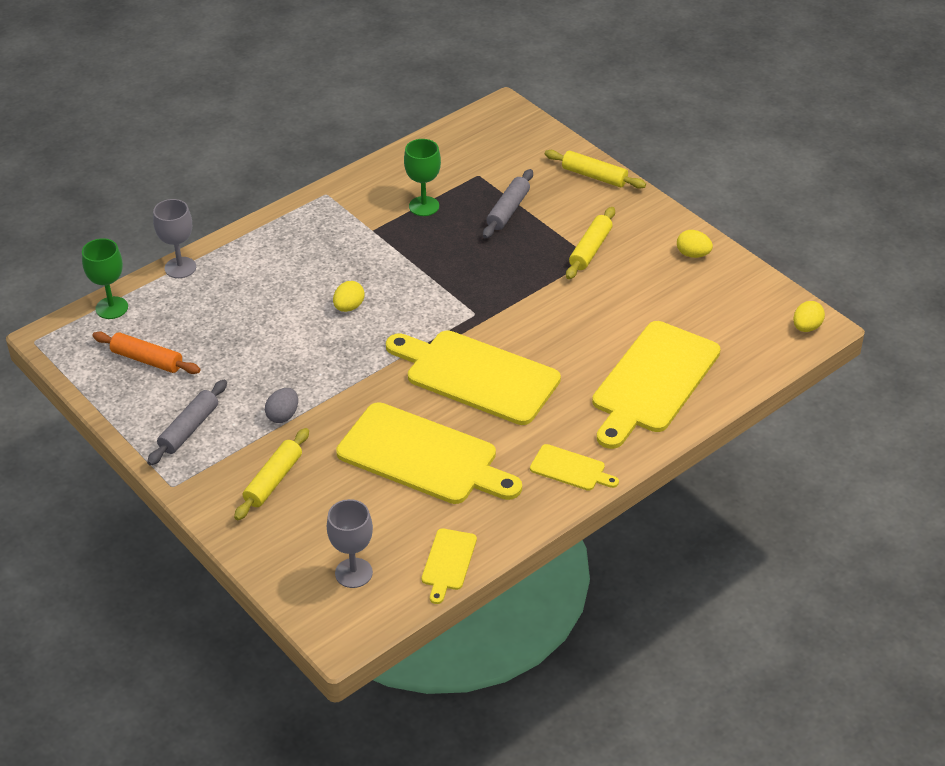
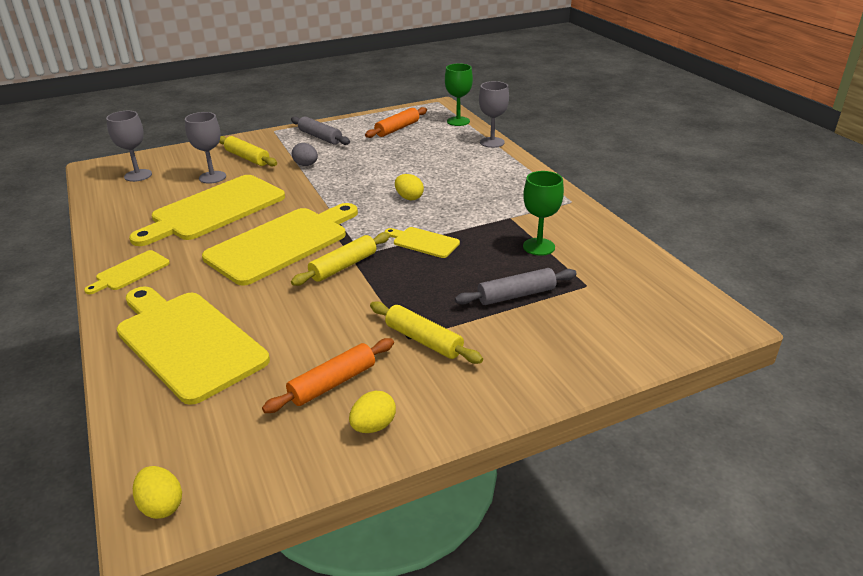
camera: 105 degrees right, 10 degrees down
(340, 493) = (212, 177): none -> grey goblet
(448, 562) = (104, 207): yellow cutting board -> yellow cutting board (423, 242)
(508, 210) = (516, 295): grey rolling pin -> grey rolling pin turned 60 degrees counterclockwise
(594, 176) = (568, 371): yellow rolling pin -> yellow rolling pin (343, 266)
(661, 284) = (332, 383): none -> orange rolling pin

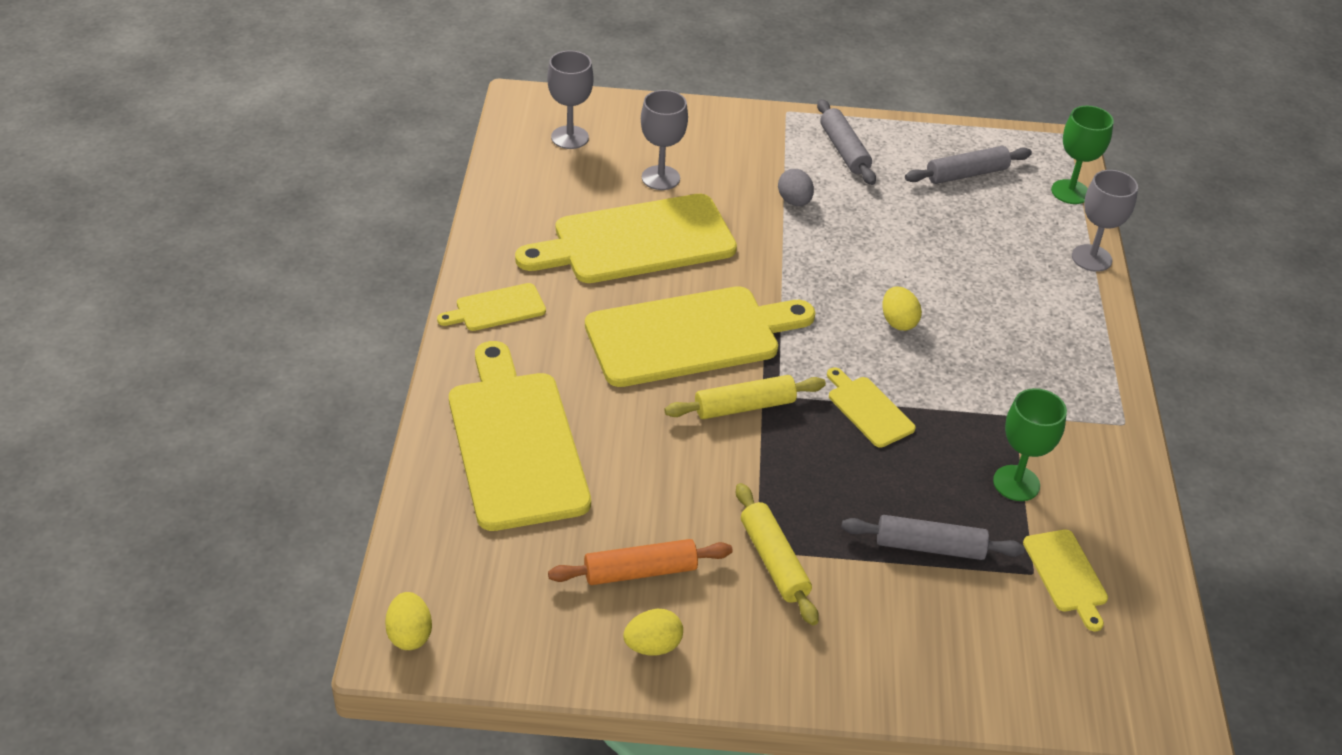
camera: 25 degrees right, 10 degrees up
(247, 158) = (723, 156): yellow rolling pin -> none
(397, 129) = (966, 174): orange rolling pin -> grey rolling pin
(606, 279) = (1066, 575): none -> yellow cutting board

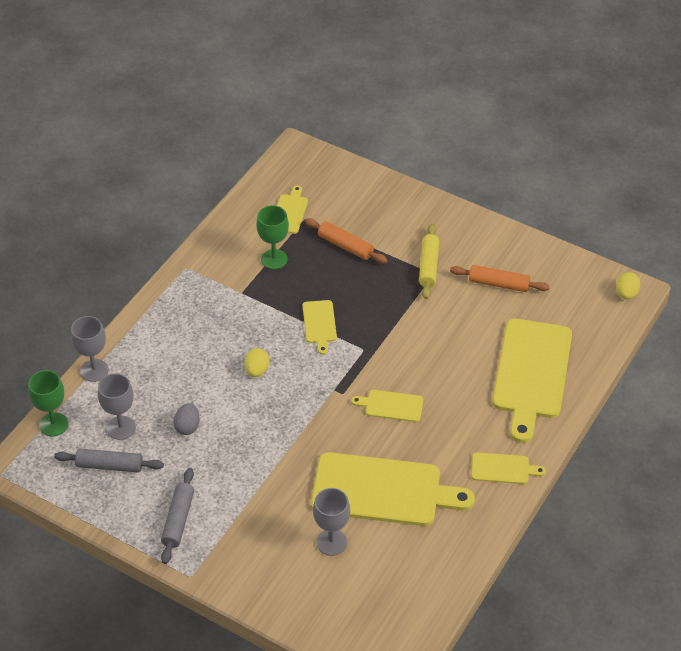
camera: 150 degrees left, 5 degrees up
(570, 137) = (376, 610): grey goblet -> grey goblet (121, 428)
(652, 646) = (511, 250): yellow egg -> none
(690, 336) = (391, 406): yellow cutting board -> yellow cutting board, size x0.46
(744, 406) = (388, 350): yellow rolling pin -> none
(794, 201) = (251, 485): grey egg -> grey egg (187, 427)
(929, 547) = (345, 246): grey rolling pin -> orange rolling pin

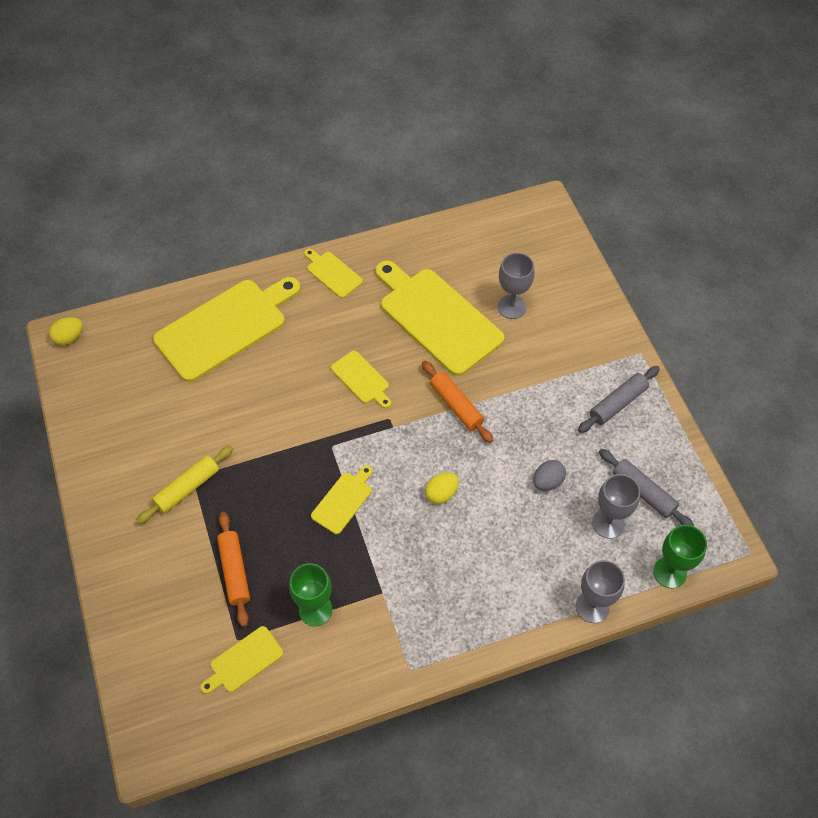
camera: 140 degrees left, 10 degrees up
(499, 284) = (152, 423): orange rolling pin -> orange rolling pin (456, 405)

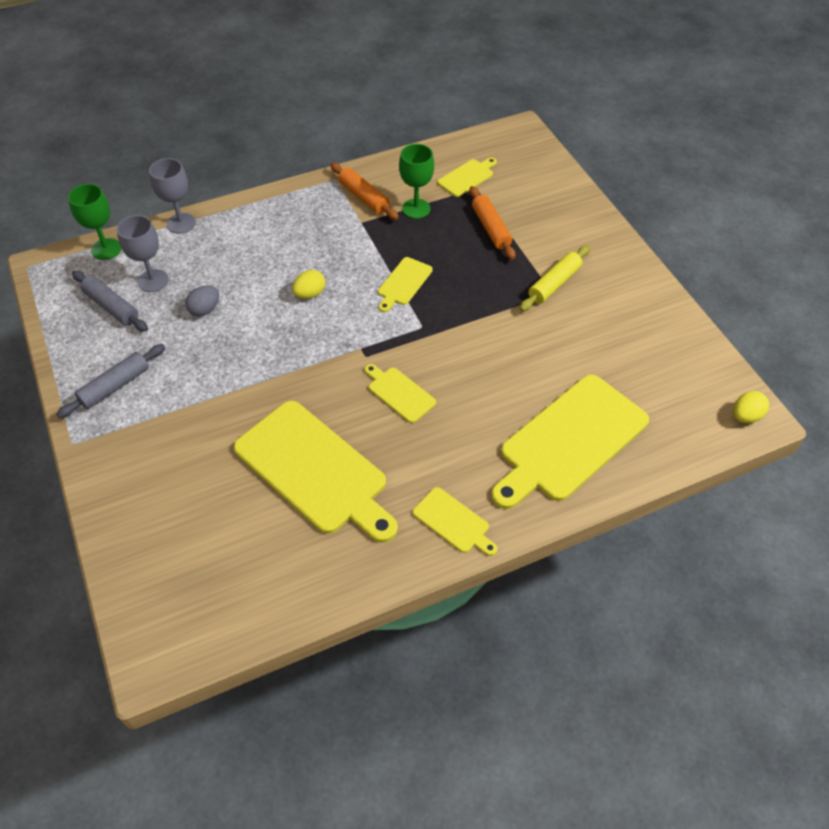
camera: 175 degrees right, 5 degrees down
(456, 405) = (294, 373): orange rolling pin -> orange rolling pin (364, 197)
(511, 307) = (220, 491): grey goblet -> none

